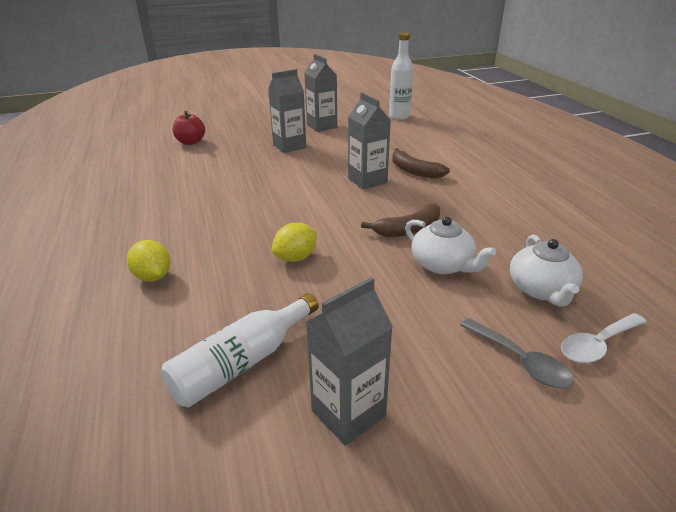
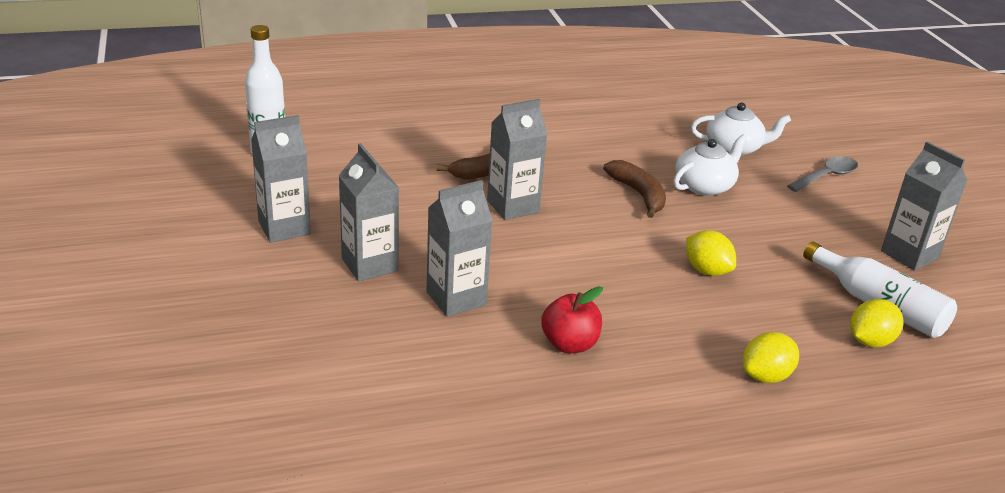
camera: 90 degrees left, 0 degrees up
(183, 345) = (870, 341): none -> yellow lemon
(191, 142) = (310, 382): red apple -> red apple (569, 344)
(257, 168) = (456, 298): none -> grey carton
(597, 345) = (798, 144): white spoon -> none

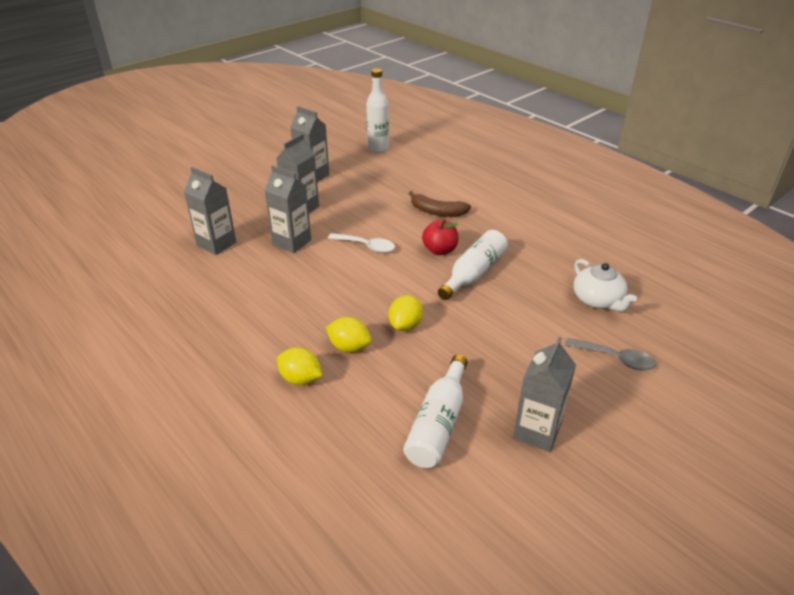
camera: 65 degrees right, 5 degrees up
(513, 206) = (405, 232): grey carton -> grey carton (216, 244)
(521, 243) = (366, 246): none -> white spoon
(569, 344) = (277, 291): red apple -> red apple (440, 250)
(638, 194) = (474, 273): brown banana -> white bottle
(705, 186) = (520, 299): white teapot -> none
(870, 341) = (383, 426): yellow lemon -> yellow lemon (349, 347)

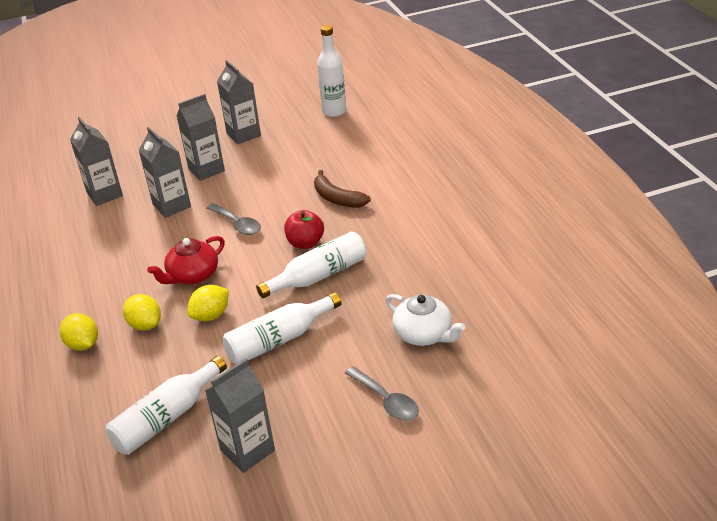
camera: 25 degrees right, 0 degrees up
(360, 295) = (192, 275): none -> red teapot
(366, 246) = (237, 224): white spoon -> grey spoon
(483, 331) = (279, 339): none -> white bottle
(598, 300) = (423, 334): white teapot -> white teapot turned 45 degrees counterclockwise

